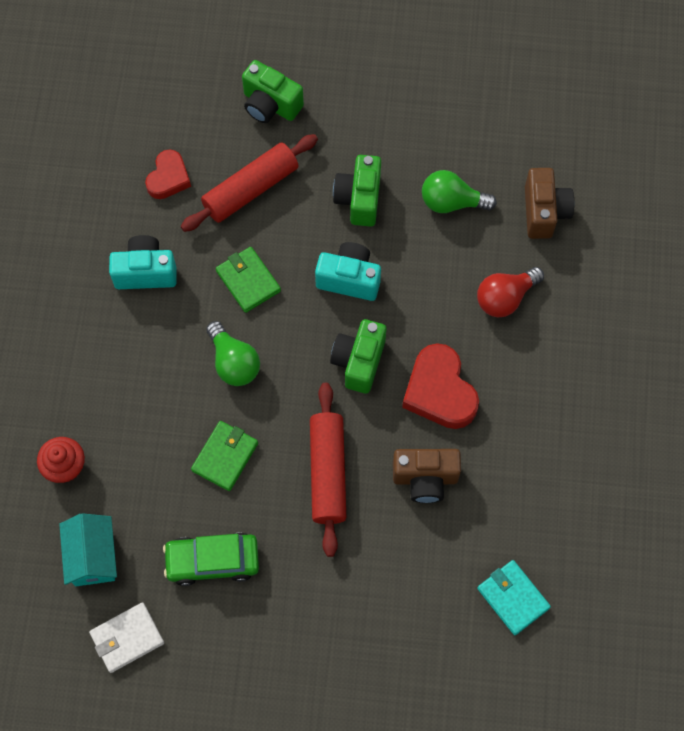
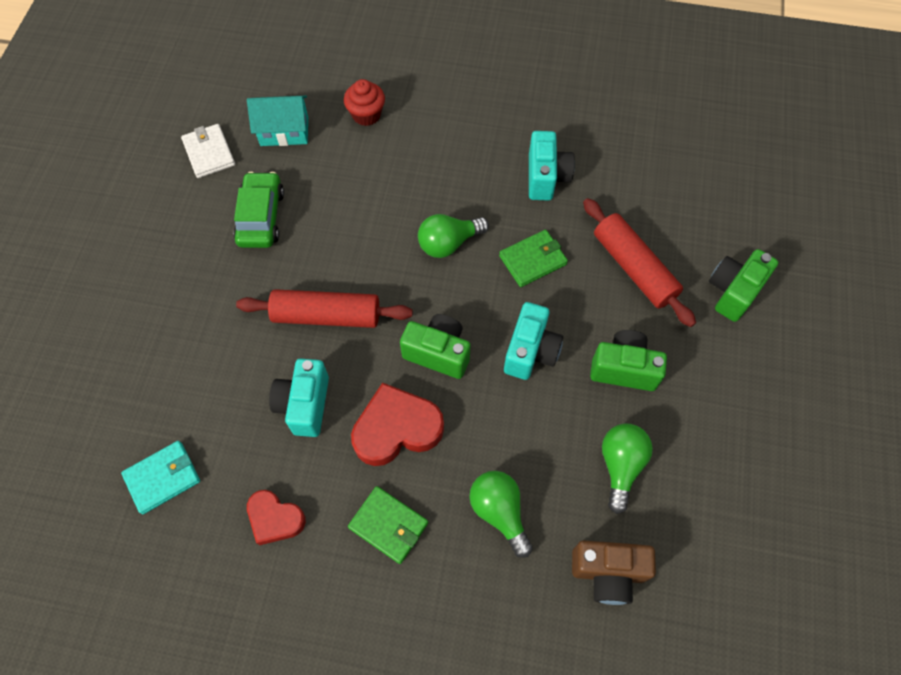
camera: 95 degrees right, 5 degrees down
(168, 178) = (645, 199): red heart -> red heart (275, 519)
(225, 457) = (356, 231): green wallet -> green wallet (388, 525)
(425, 478) = (304, 405): brown camera -> turquoise camera
(505, 298) = (499, 512): red light bulb -> green light bulb

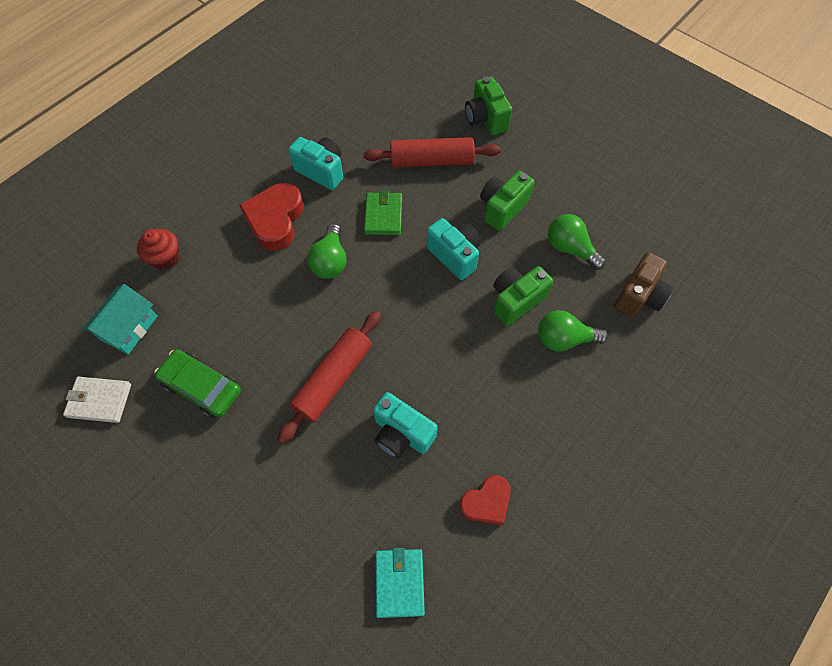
camera: 60 degrees left, 0 degrees up
(388, 525) = (535, 419): green wallet -> none
(396, 429) = (462, 375): red heart -> red heart (275, 220)
(438, 353) = (418, 315): green camera -> green camera (516, 301)

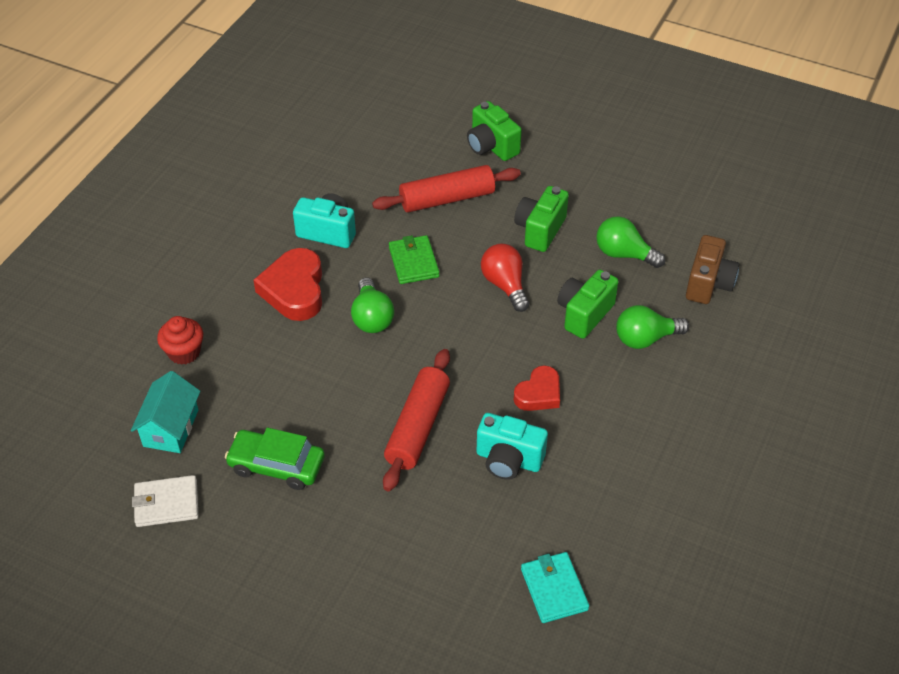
camera: 15 degrees left, 15 degrees down
(455, 255) = (505, 285): turquoise camera -> red light bulb
(486, 502) = (616, 500): red heart -> red heart (539, 393)

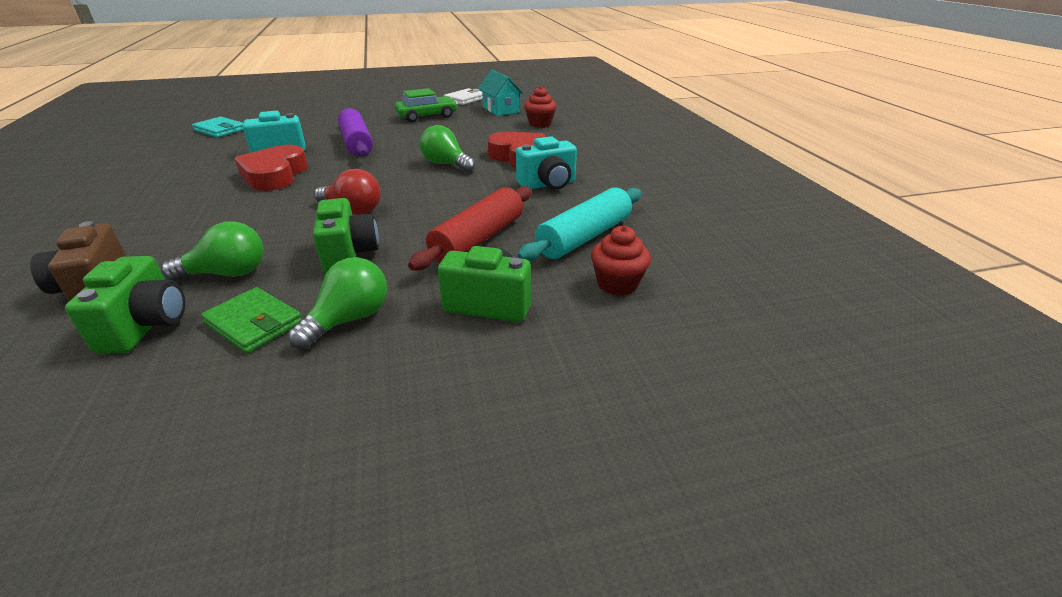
camera: 140 degrees right, 15 degrees down
(380, 163) = (584, 237): none -> turquoise rolling pin
(411, 121) = (617, 284): none -> red cupcake
(414, 262) = (452, 195): green wallet -> green wallet (254, 323)
(417, 427) = (357, 143): red rolling pin -> purple rolling pin
(539, 393) = (274, 175): red heart -> red heart, size x1.61
(584, 314) = (256, 220): green camera -> green camera (146, 326)
(645, 338) = (179, 226): green light bulb -> green light bulb (349, 319)

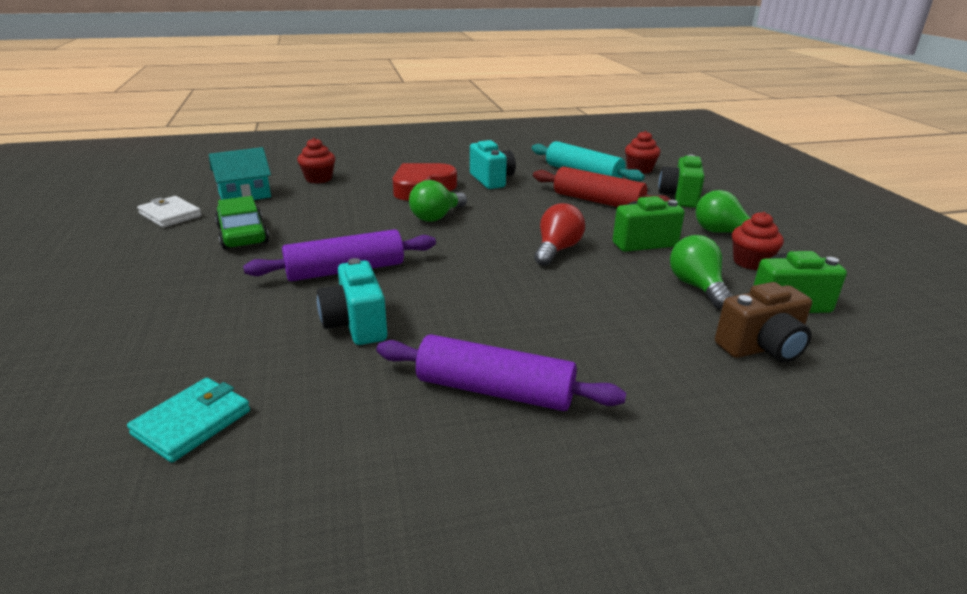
camera: 90 degrees left, 5 degrees down
(169, 185) = (494, 390): none -> purple rolling pin
(254, 323) = (750, 262): green wallet -> red cupcake
(274, 175) = (459, 309): red heart -> none

